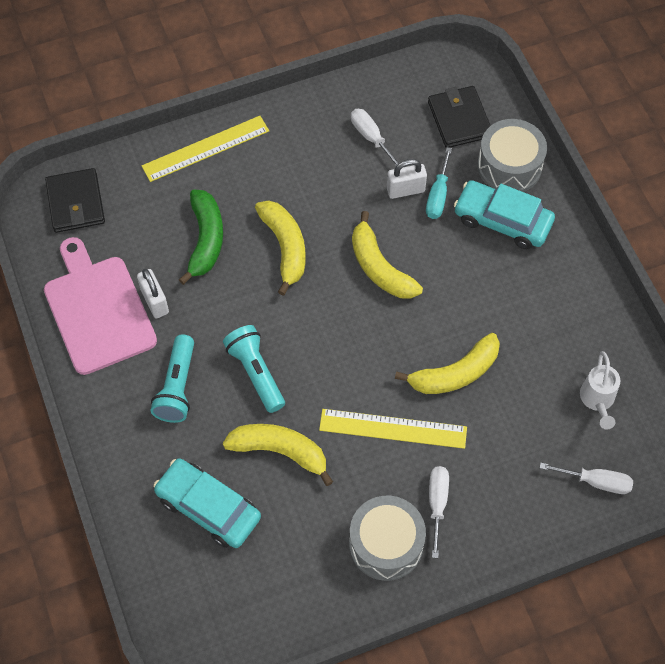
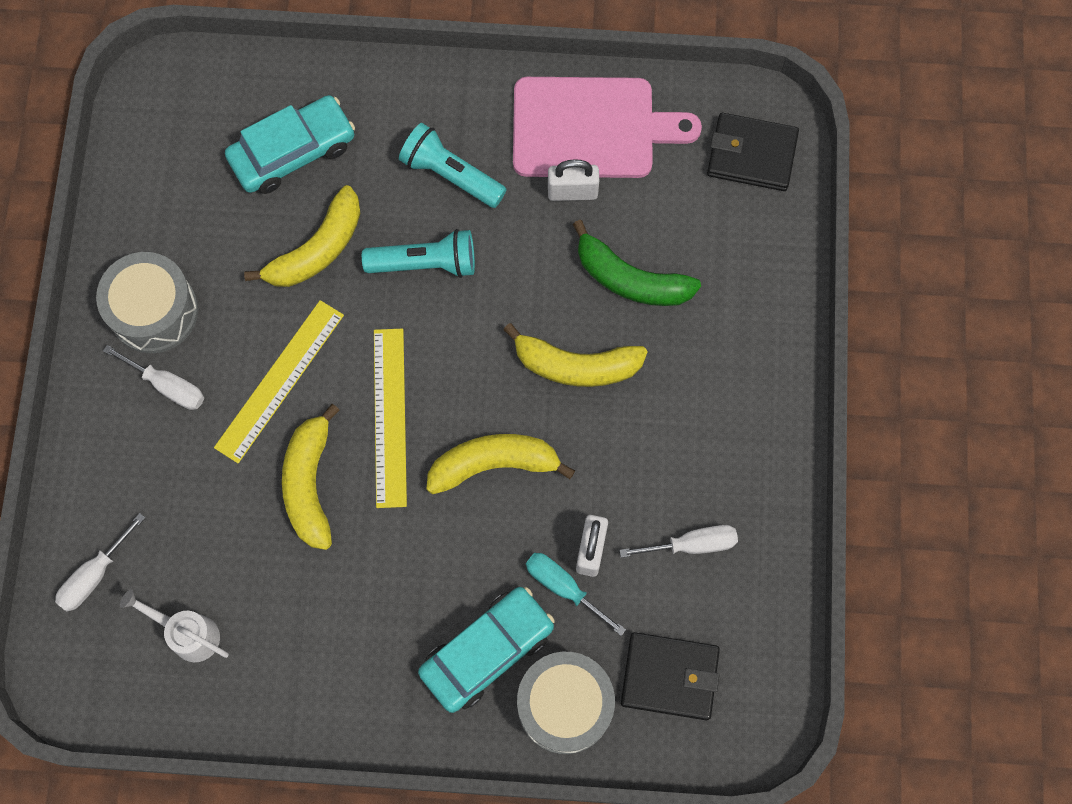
camera: 115 degrees right, 10 degrees up
(205, 148) = (767, 332): yellow ruler -> yellow ruler (390, 417)

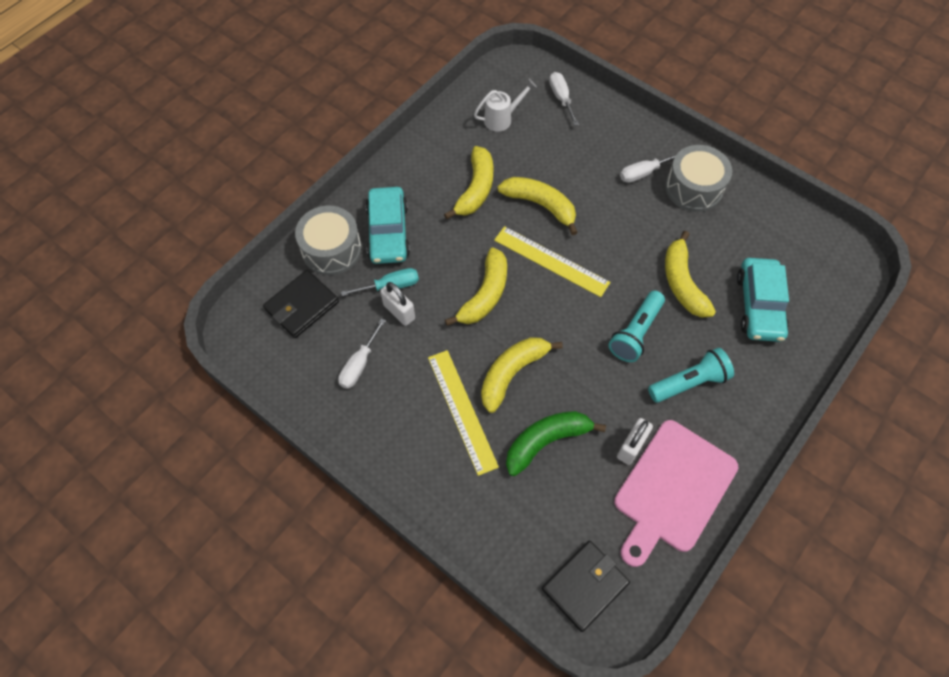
camera: 125 degrees right, 10 degrees down
(279, 380) = (611, 222): yellow ruler -> yellow ruler (462, 410)
(339, 585) = (475, 189): none -> yellow banana

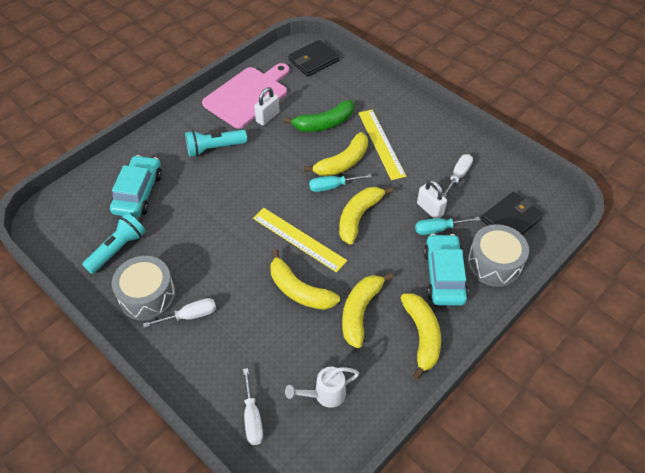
camera: 175 degrees left, 10 degrees down
(521, 334) = (332, 186): none -> turquoise screwdriver
(636, 333) = (243, 181): turquoise flashlight -> turquoise flashlight (117, 249)
(682, 283) = (192, 214): yellow banana -> yellow banana (422, 336)

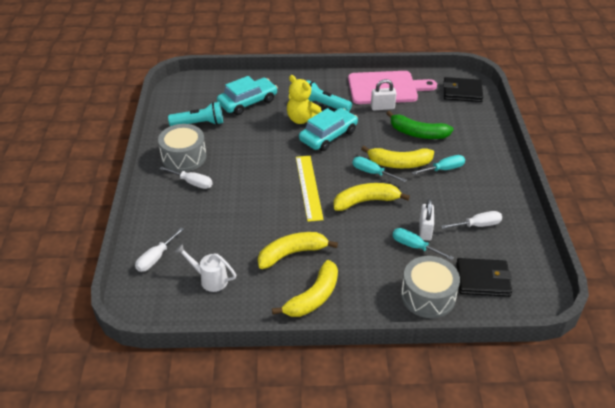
camera: 45 degrees right, 10 degrees down
(213, 176) = (303, 119): none -> yellow teddy bear
(299, 290) = (270, 214): yellow banana -> none
(381, 143) = (444, 169): yellow ruler -> turquoise screwdriver
(444, 275) = (379, 276): turquoise car -> turquoise car (328, 136)

